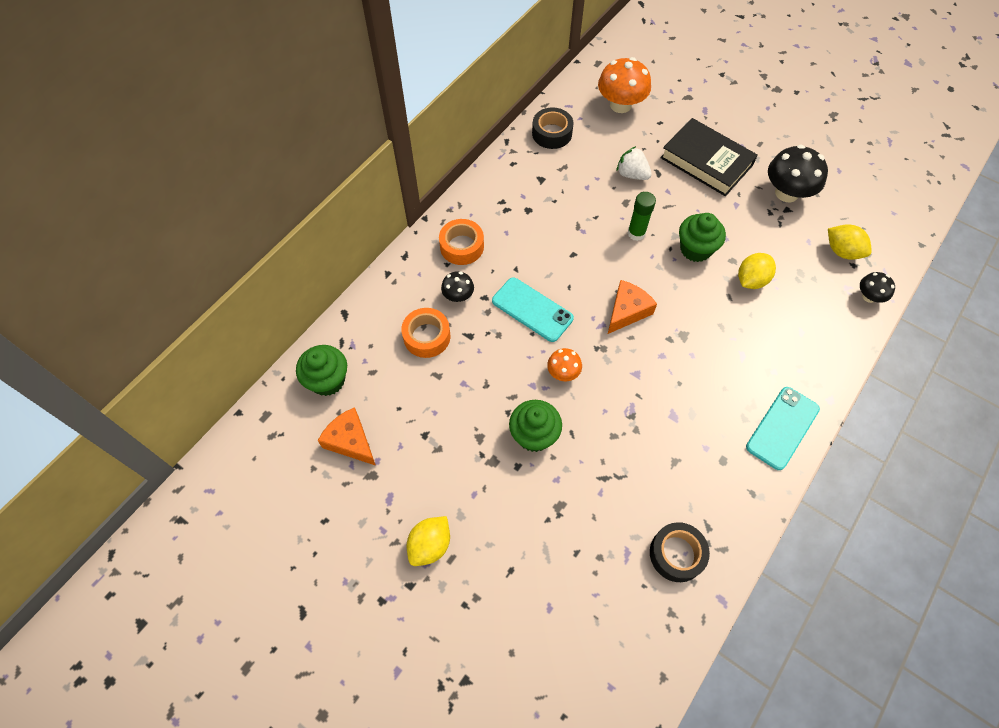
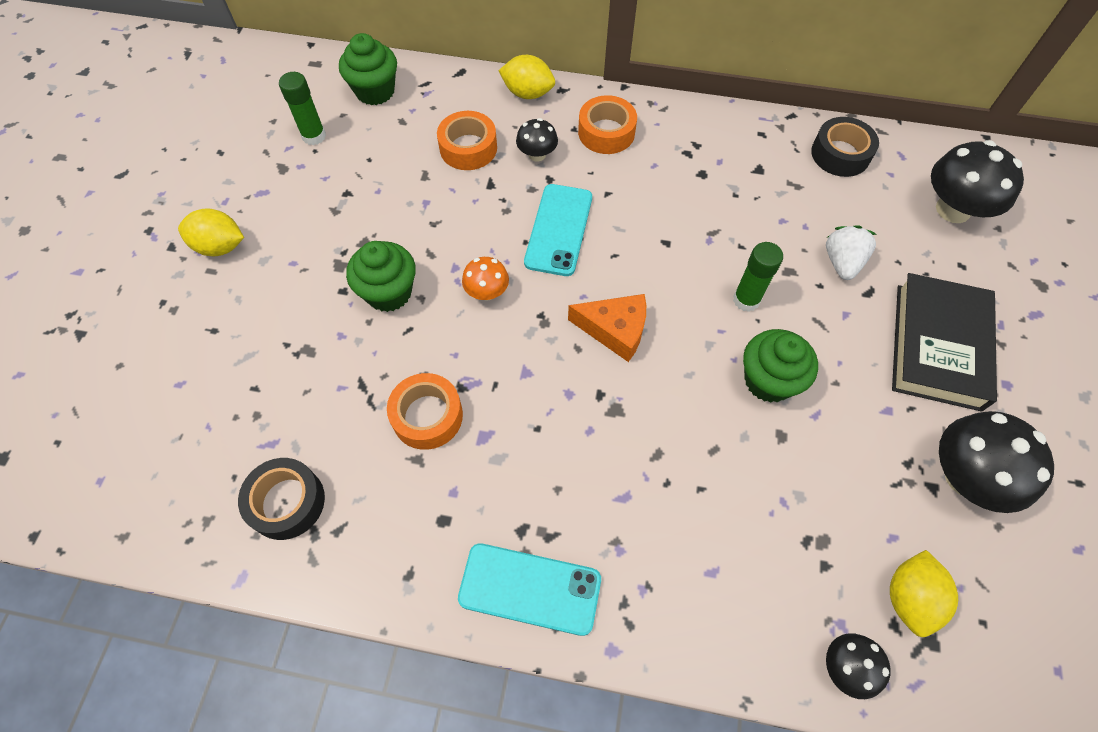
camera: 65 degrees right, 0 degrees up
(350, 441) = (314, 136): orange cheese -> green glue stick
(620, 105) = (953, 209): orange mushroom -> black mushroom
(645, 444) = (427, 416): none -> orange tape
(751, 280) = (762, 471): yellow lemon -> yellow lemon (528, 93)

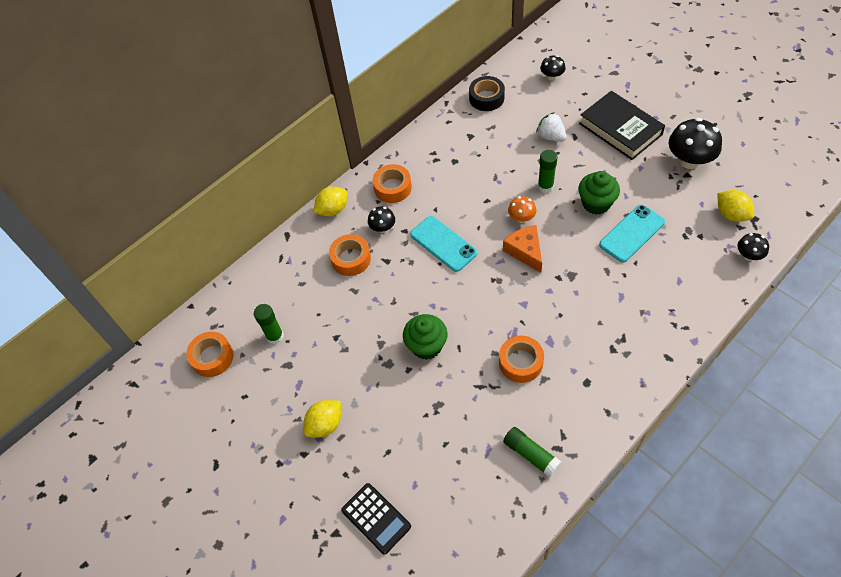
camera: 50 degrees left, 5 degrees down
(115, 365) = (376, 518): none -> black calculator
(255, 97) = (212, 357): none -> orange tape
(287, 502) = (531, 454): black tape -> green glue stick
(375, 91) = (265, 287): green cupcake -> none
(487, 292) = (460, 297): orange mushroom -> orange mushroom (521, 218)
(530, 588) = (645, 360): turquoise phone -> turquoise phone (631, 233)
(615, 330) = (525, 251): orange cheese -> orange cheese turned 75 degrees counterclockwise
(953, 209) = (552, 76): black mushroom -> black mushroom, size x0.54

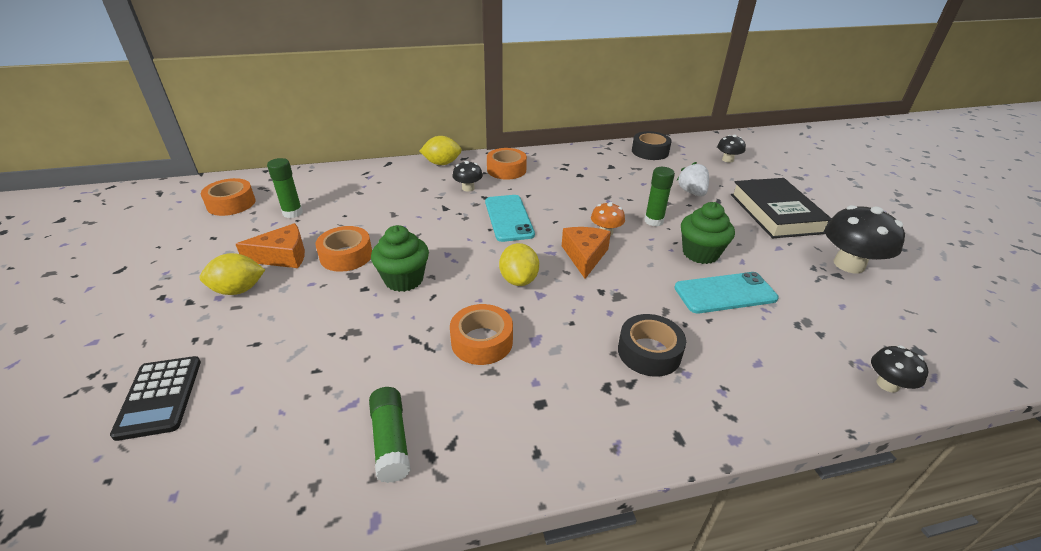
camera: 25 degrees right, 20 degrees down
(320, 379) = (283, 256): none -> orange cheese
(351, 259) = (417, 195): orange tape -> orange tape (346, 255)
(618, 310) = (649, 352): none -> black tape
(731, 214) = (882, 332): yellow lemon -> yellow lemon (519, 280)

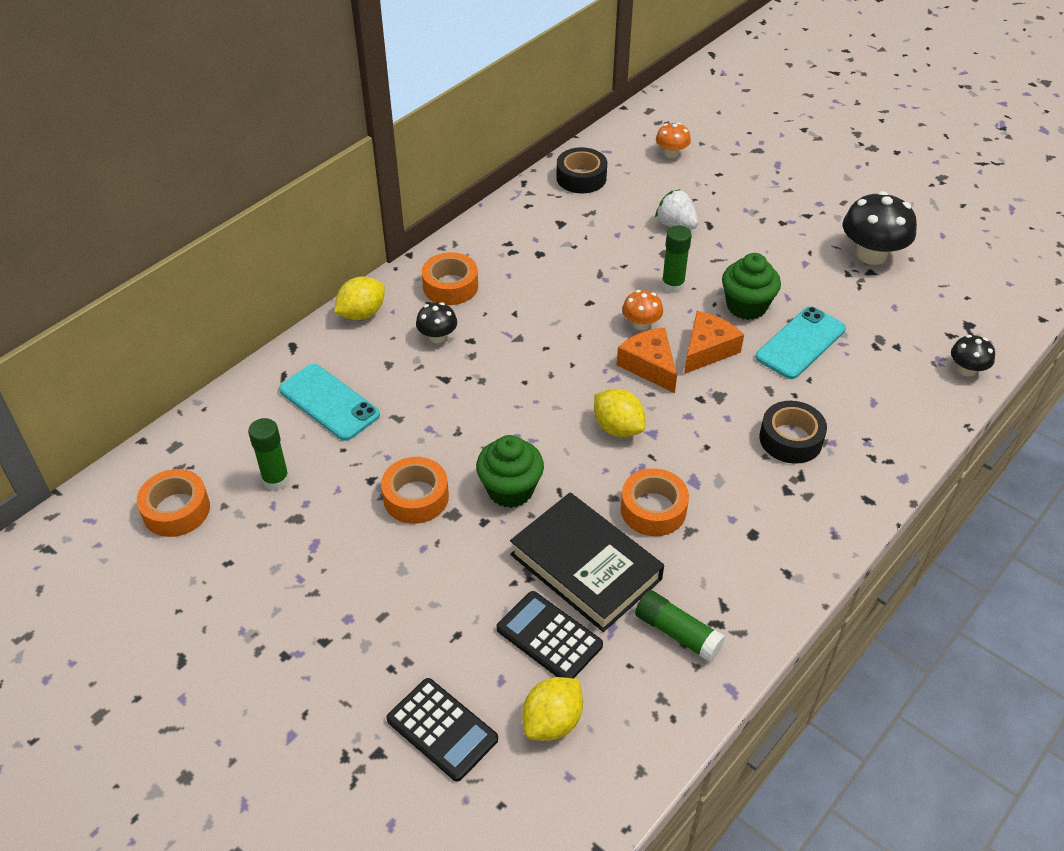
camera: 35 degrees left, 10 degrees up
(238, 290) = (357, 599): yellow lemon -> yellow lemon (552, 722)
(283, 256) = (347, 537): orange cheese -> orange cheese (707, 350)
(303, 382) = (549, 637): none -> black calculator
(509, 218) = (528, 356): turquoise phone -> turquoise phone (329, 402)
(727, 160) = (671, 153): black mushroom -> orange mushroom
(775, 213) = (772, 216): black book -> black book (585, 567)

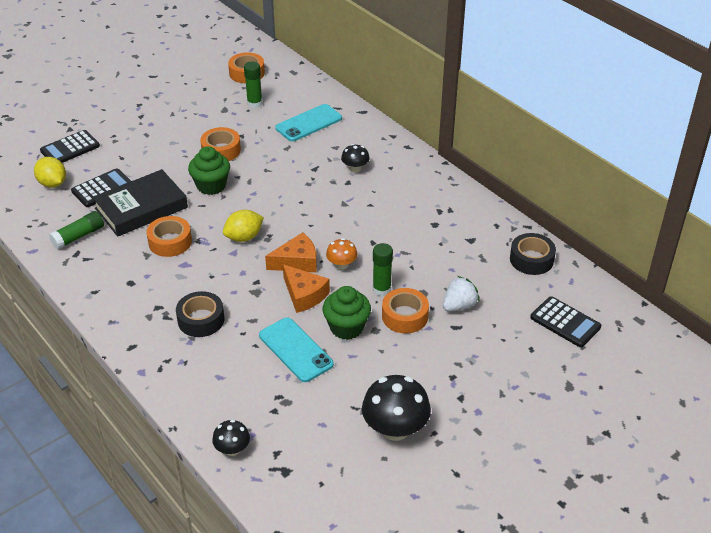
camera: 100 degrees right, 5 degrees down
(362, 314) = (386, 139): yellow lemon -> none
(450, 286) = (406, 178): orange tape -> orange tape (405, 316)
(671, 153) = (565, 322): orange mushroom -> black calculator

